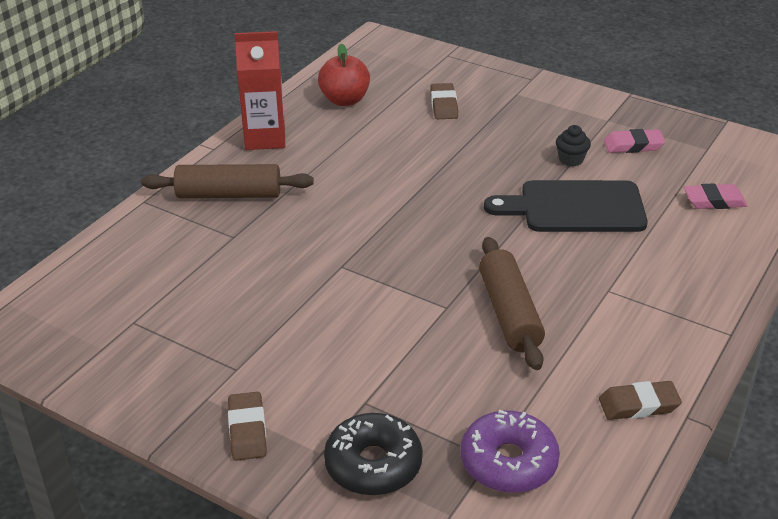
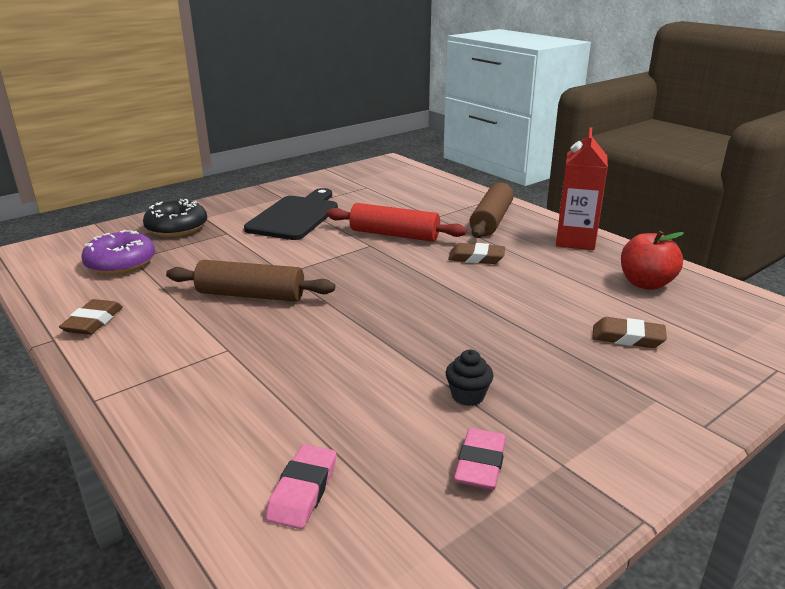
camera: 110 degrees right, 10 degrees down
(247, 430) = (245, 203): brown eraser -> brown eraser (476, 258)
(303, 255) = (394, 235): none -> red rolling pin
(575, 207) = (369, 370): black cutting board -> black cutting board (295, 216)

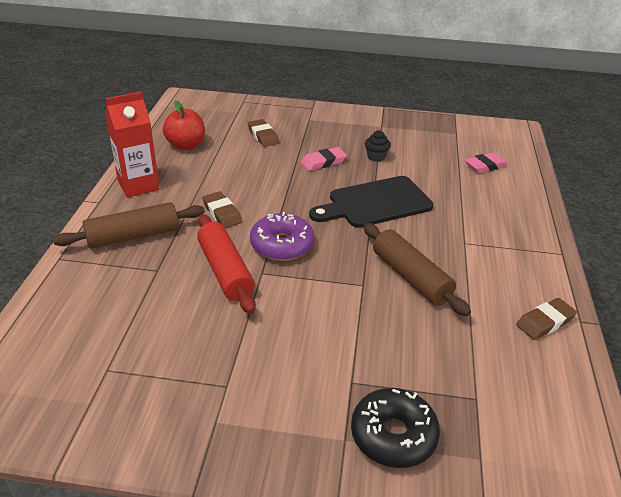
camera: 135 degrees left, 10 degrees up
(121, 263) = (491, 397): purple donut -> purple donut (282, 245)
(295, 216) = (257, 363): black cutting board -> black cutting board (375, 203)
(480, 464) = (409, 140): pink eraser -> pink eraser (323, 162)

